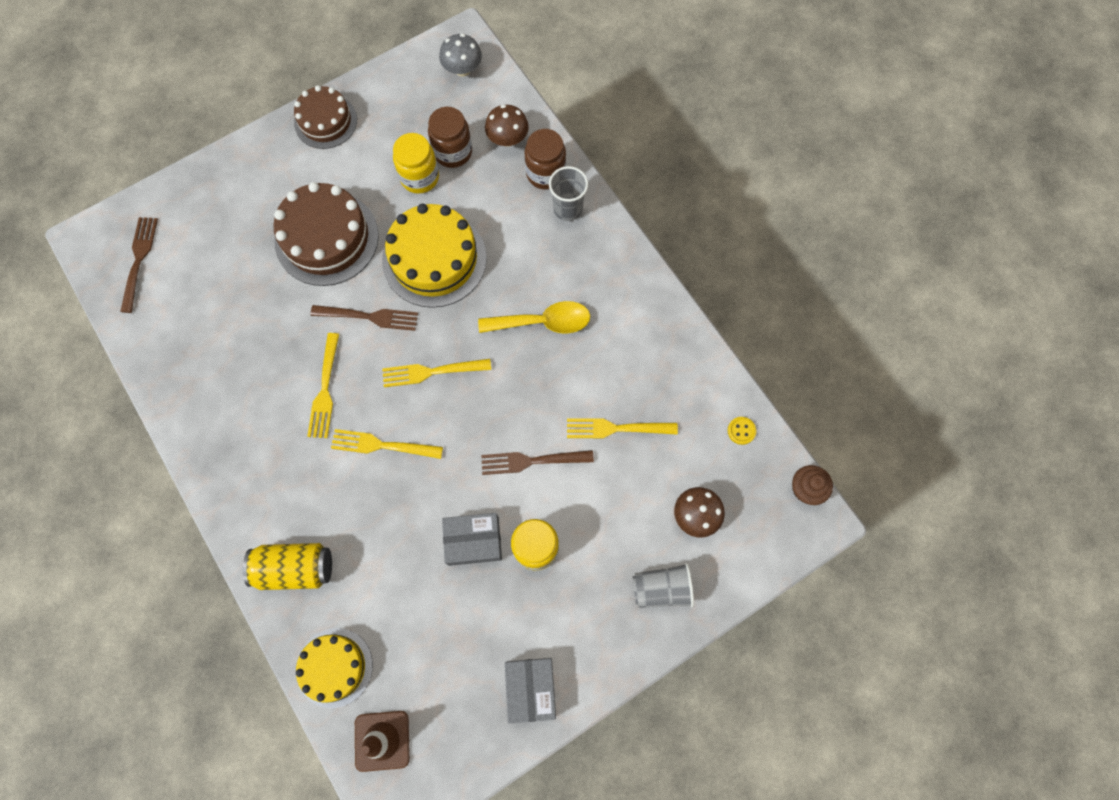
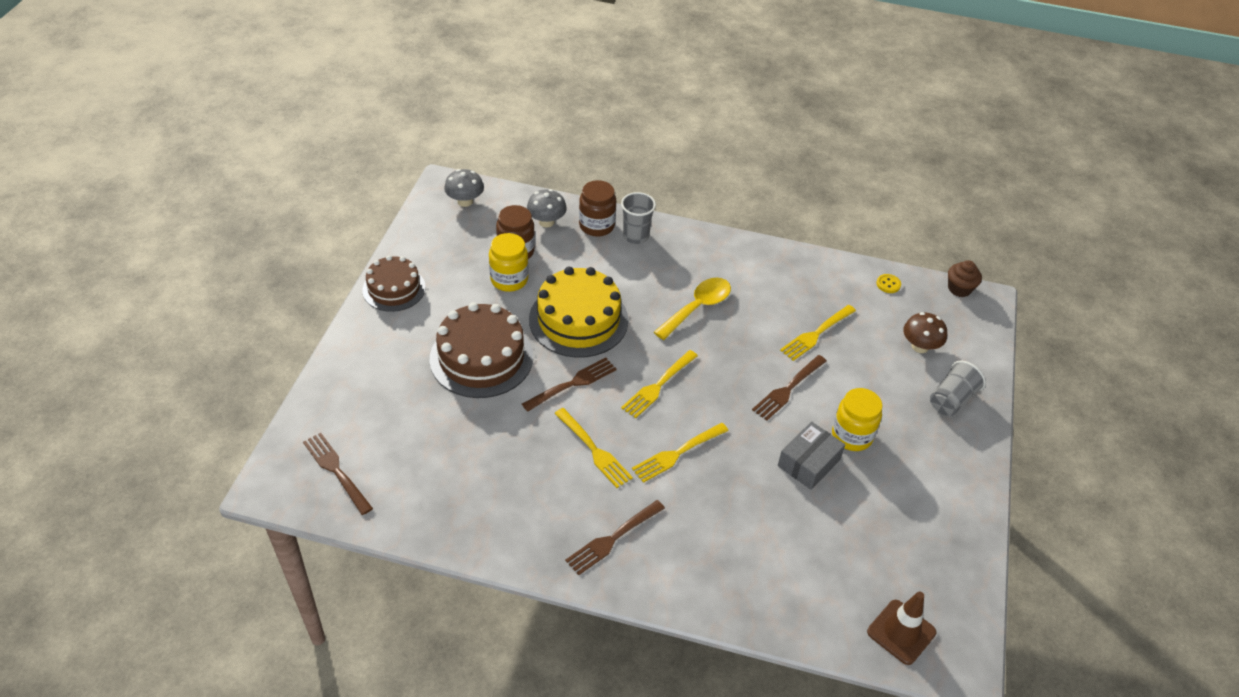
camera: 45 degrees left, 25 degrees down
(263, 476) = (613, 538): none -> brown fork
(295, 568) = (709, 577): yellow can -> none
(334, 667) = (814, 615): yellow cake -> none
(507, 139) = (546, 222): brown mushroom -> grey mushroom
(531, 689) = (950, 518): grey box -> none

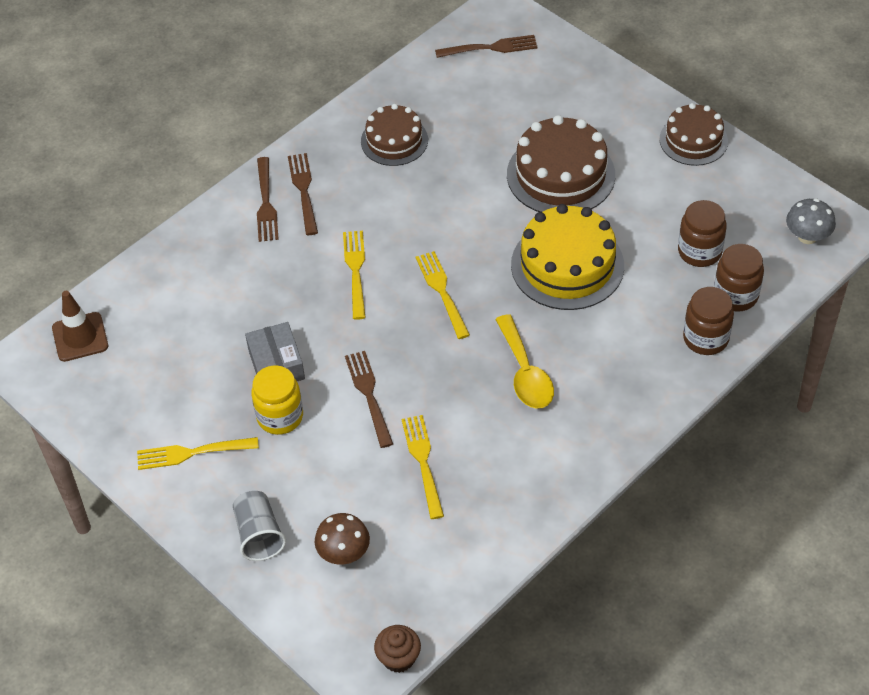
camera: 125 degrees right, 5 degrees up
(506, 495) = (394, 140): none -> brown cake
(509, 279) = (658, 231): yellow jar -> none
(546, 222) = (735, 295): grey mushroom -> brown jar
(572, 384) = (486, 228): brown fork -> brown fork (265, 202)
(593, 449) = (401, 213): yellow fork -> yellow fork (193, 452)
(636, 236) = (669, 367): grey cup -> none
(888, 284) = (451, 582): yellow button -> none

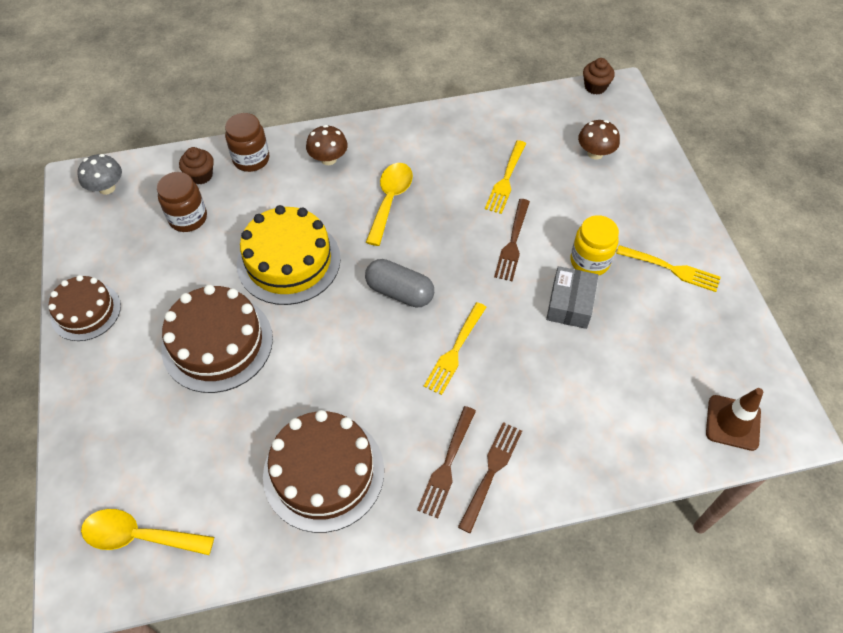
camera: 150 degrees left, 5 degrees up
(259, 535) = (647, 190): grey cup -> none
(394, 140) = (323, 472): brown cake -> brown cake, size x1.58
(442, 292) = (399, 292): yellow fork -> grey capsule
(490, 48) = (139, 536): brown fork -> yellow spoon
(628, 382) = (328, 159): none -> brown mushroom
(735, 295) = (200, 175): brown jar -> brown cupcake

